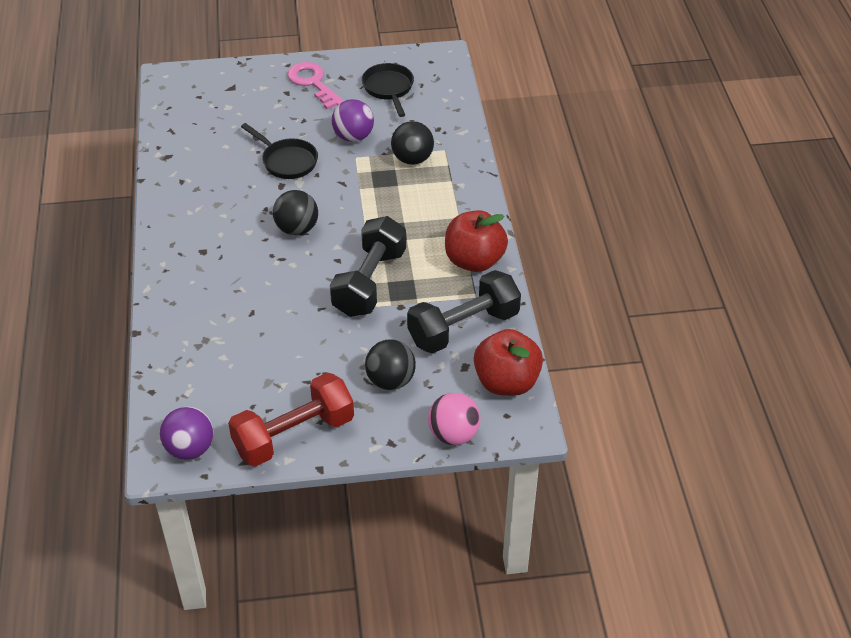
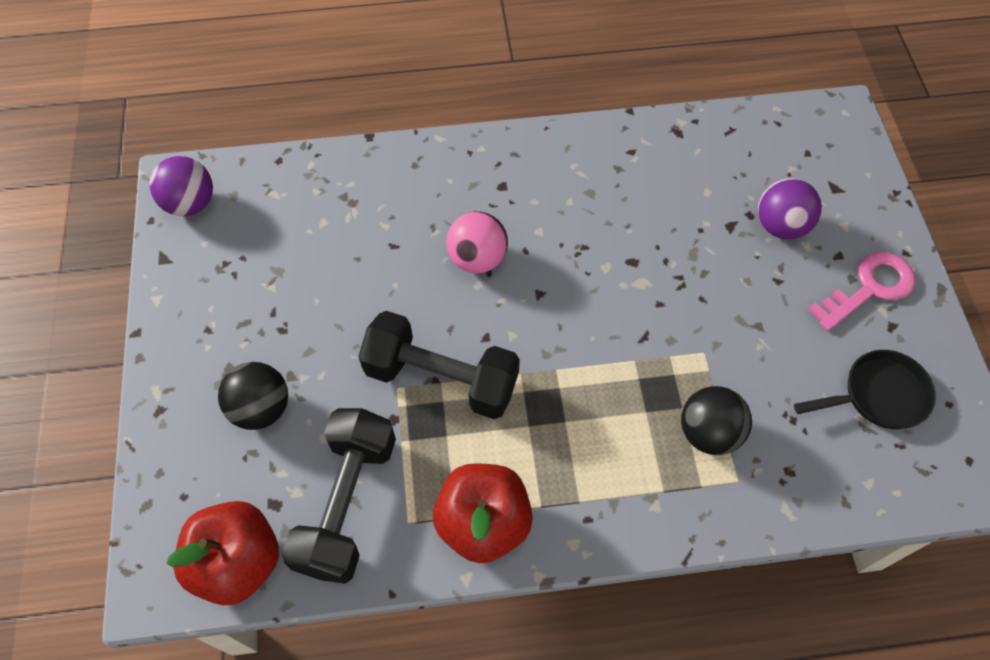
camera: 90 degrees right, 15 degrees up
(287, 161) = (684, 265): black pan -> none
(294, 435) = (191, 303): red dumbbell -> none
(297, 229) = (546, 286): black ball -> none
(353, 137) = (750, 348): purple ball -> purple ball (780, 226)
(453, 434) = (158, 487): pink ball -> pink ball (477, 259)
(463, 328) = (347, 504): black dumbbell -> black dumbbell turned 45 degrees clockwise

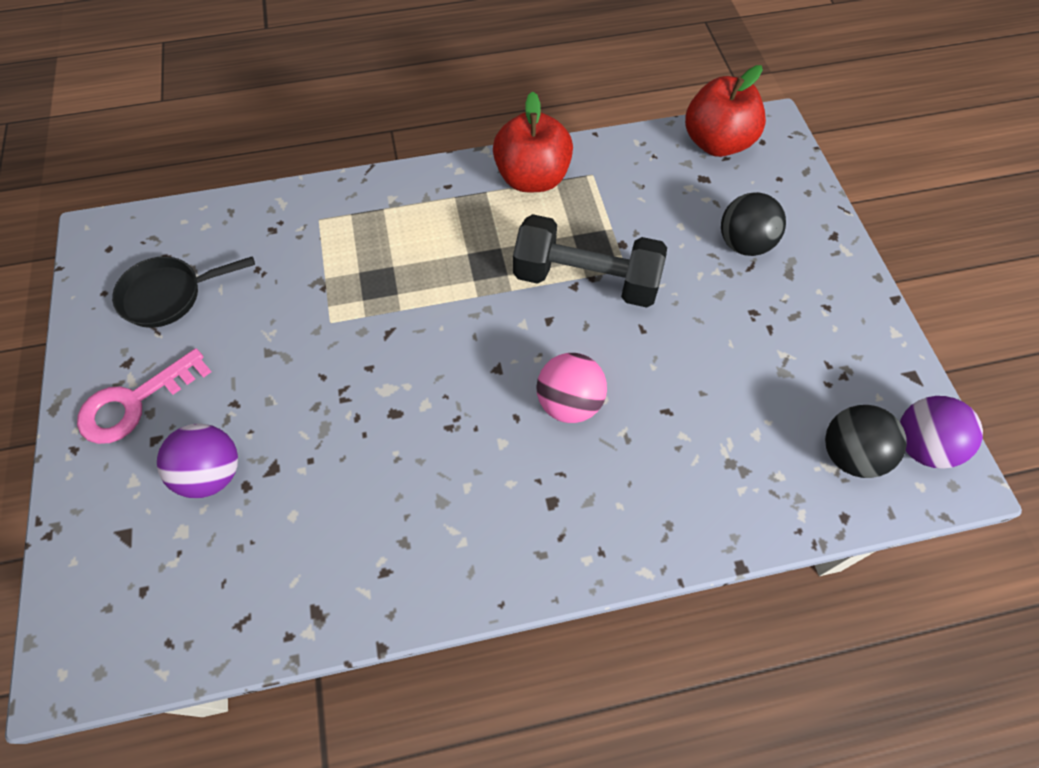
camera: 175 degrees right, 0 degrees up
(347, 504) = (645, 182): black dumbbell -> none
(708, 432) = (337, 253): black ball -> black ball (850, 454)

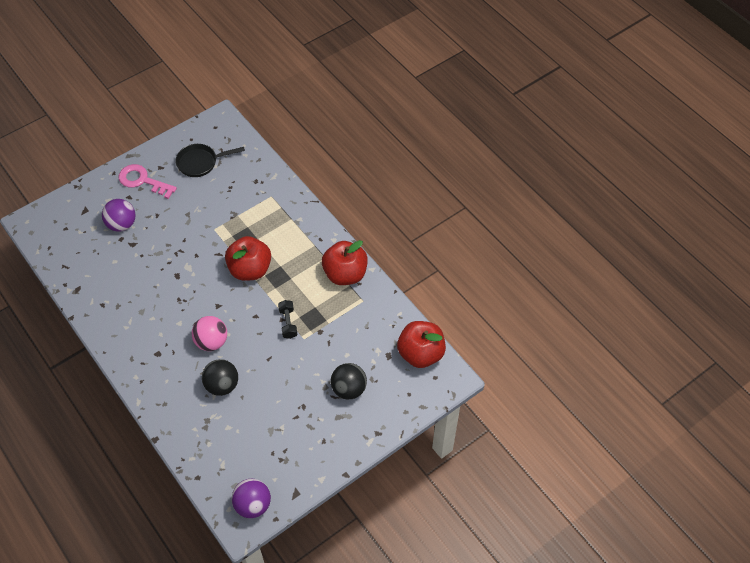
camera: 65 degrees right, 5 degrees down
(169, 295) = (200, 162): black pan -> black pan turned 60 degrees counterclockwise
(450, 297) = (250, 269): none -> red apple
(586, 280) = (288, 323): black dumbbell -> black dumbbell, size x0.47
(850, 454) = (233, 472): black ball -> black ball (222, 385)

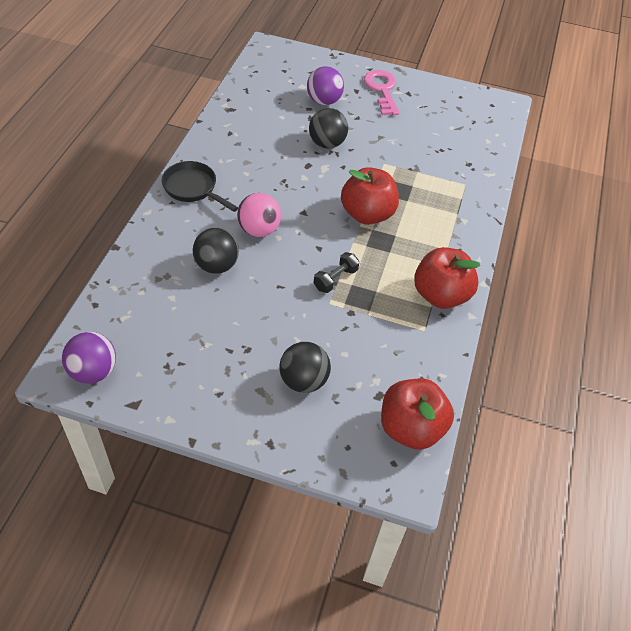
camera: 50 degrees right, 5 degrees down
(166, 250) = (327, 143): none -> black ball
(200, 162) = (443, 116): black pan -> black pan (193, 188)

